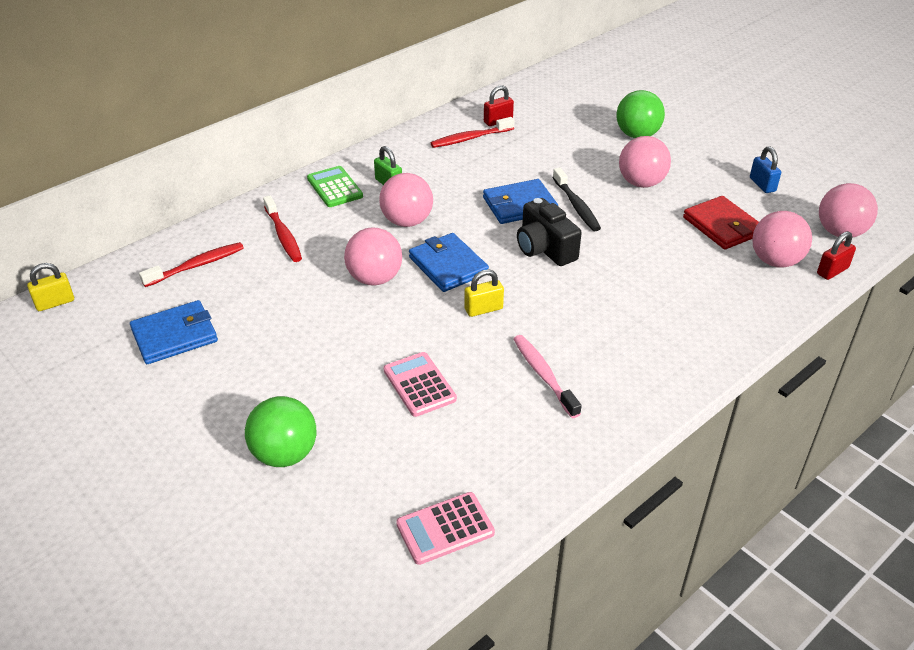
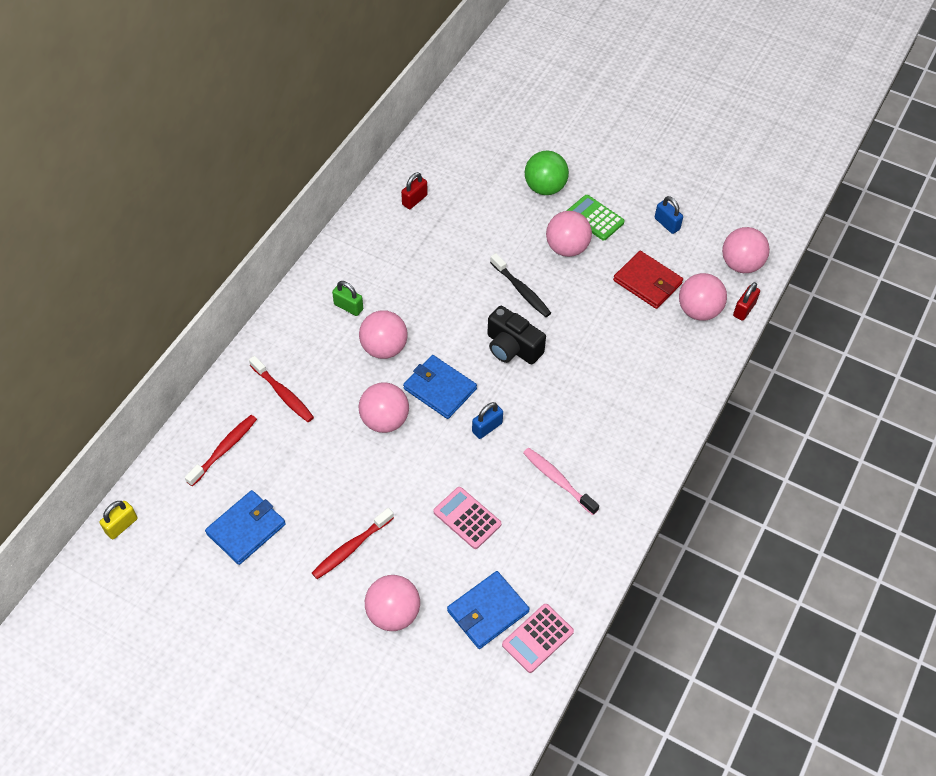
camera: 20 degrees left, 15 degrees up
(285, 454) = (393, 613): green ball -> pink ball
(334, 187) = (302, 324): green calculator -> green calculator (594, 218)
(470, 138) = (398, 229): red toothbrush -> red toothbrush (351, 548)
(483, 309) = (487, 427): yellow padlock -> blue padlock
(519, 205) = (473, 302): blue wallet -> blue wallet (488, 611)

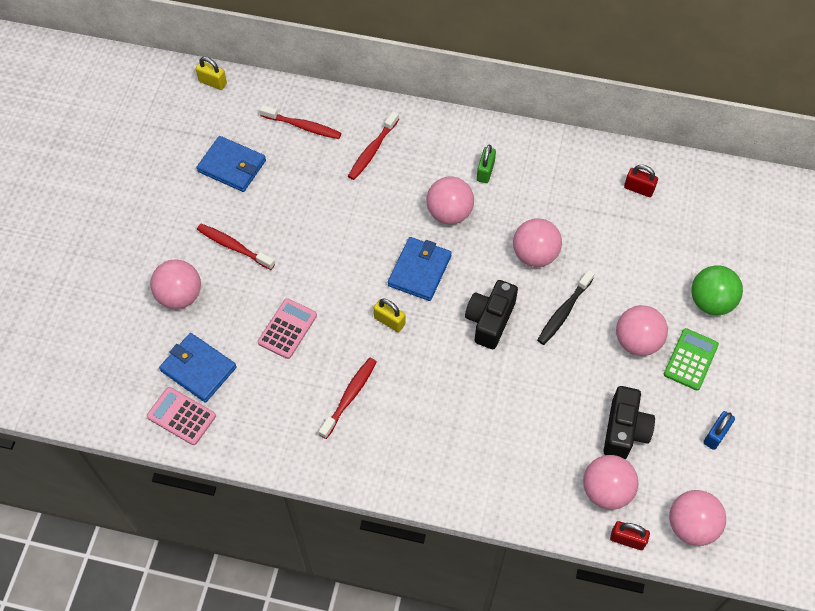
camera: 75 degrees right, 5 degrees up
(385, 420) = (370, 235): pink ball -> pink ball (535, 255)
(487, 427) = (389, 321): blue padlock -> yellow padlock
(558, 480) = (349, 396): pink toothbrush -> red toothbrush
(647, 282) = (624, 430): red wallet -> black camera

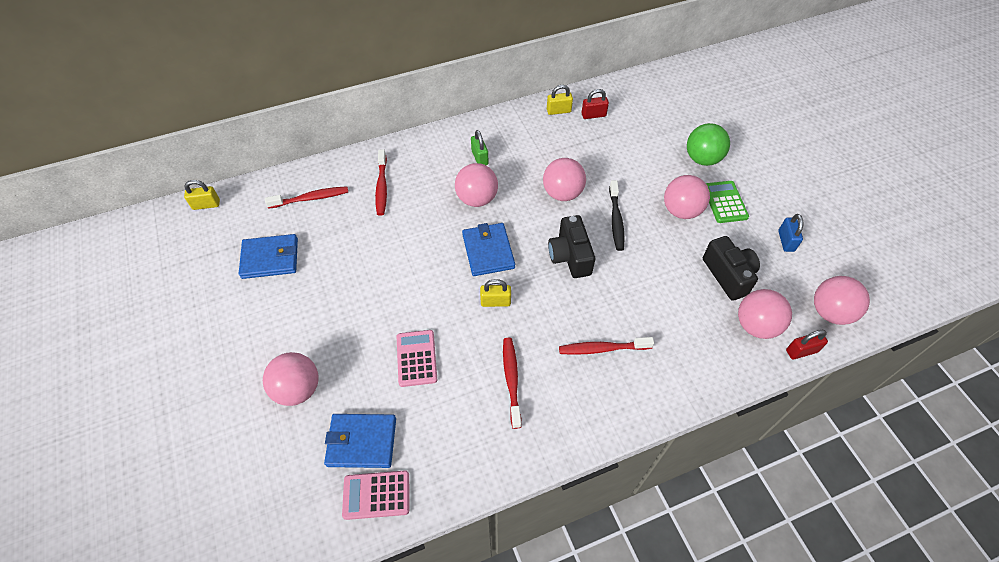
camera: 35 degrees left, 5 degrees down
(234, 246) = (318, 320): red toothbrush -> red toothbrush (602, 349)
(606, 164) = (558, 111): none -> yellow padlock

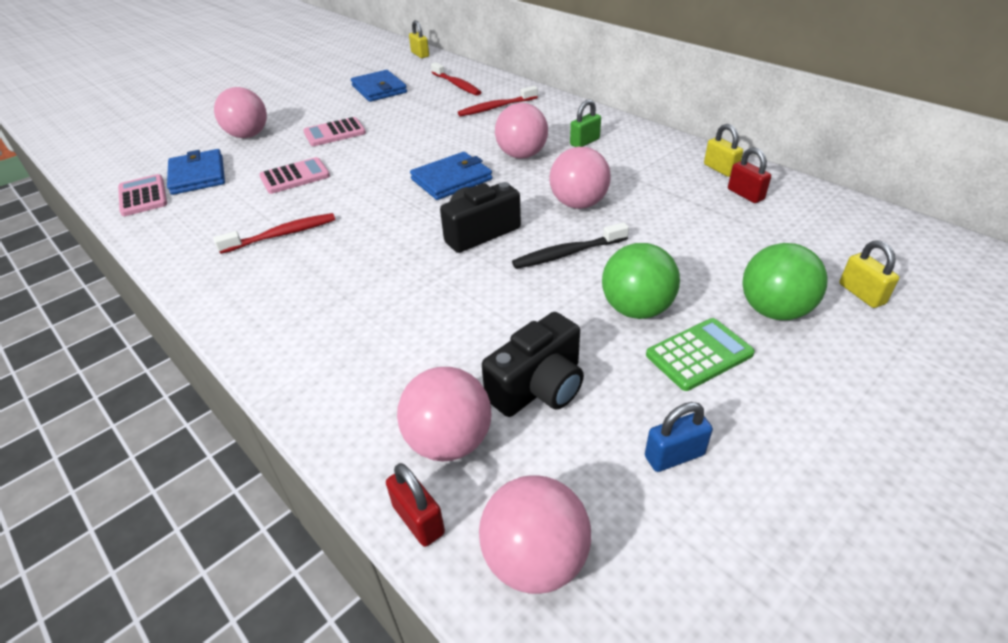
camera: 70 degrees right, 15 degrees down
(347, 313) = (335, 133): none -> pink calculator
(495, 302) = (383, 200): yellow padlock -> yellow padlock (861, 294)
(602, 349) = (345, 288): red toothbrush -> none
(681, 211) = (636, 309): pink ball -> green ball

